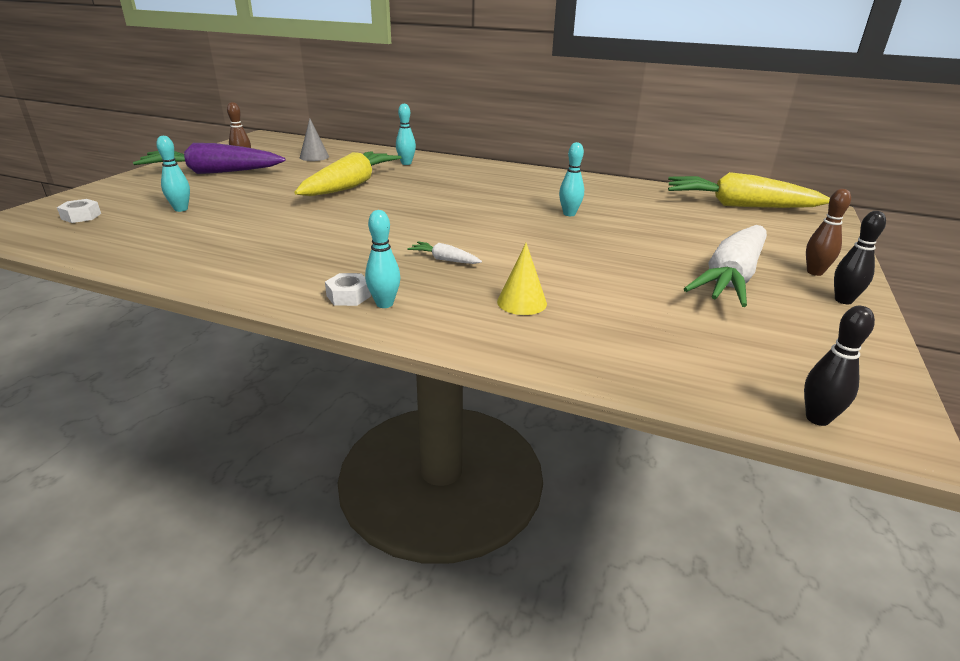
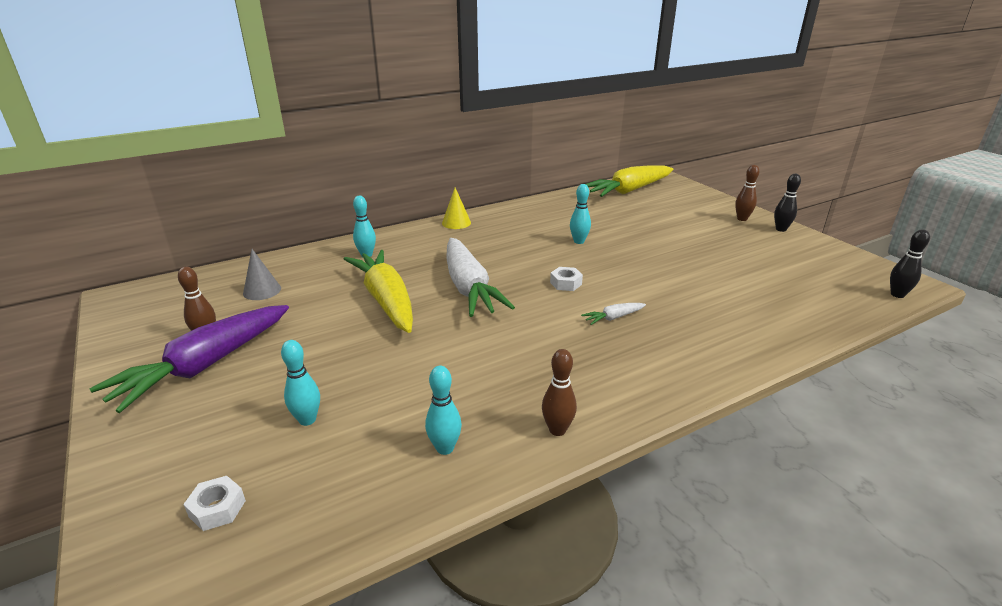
camera: 50 degrees left, 0 degrees up
(238, 279) = (557, 430): none -> brown bowling pin
(348, 296) = (644, 382): white nut -> white nut (565, 283)
(384, 304) = (672, 370): turquoise bowling pin -> turquoise bowling pin (445, 448)
(522, 302) = (712, 317): yellow cone -> yellow cone (456, 223)
(731, 278) = (731, 241): white carrot -> white carrot (469, 288)

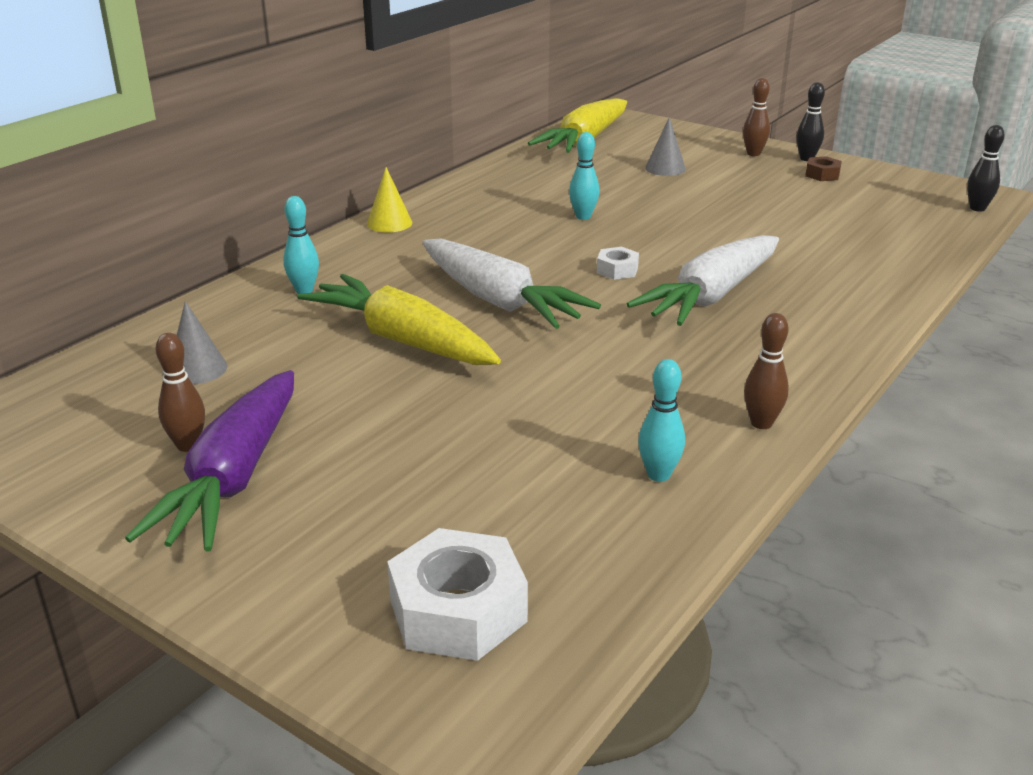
camera: 25 degrees left, 0 degrees up
(217, 509) = (458, 611): white nut -> white nut, size x1.97
(307, 420) = (459, 495): turquoise bowling pin -> none
(613, 318) = (711, 296): white carrot -> white carrot, size x2.44
(667, 218) = (665, 168): none -> grey cone
(783, 243) = (822, 175): none -> brown nut

